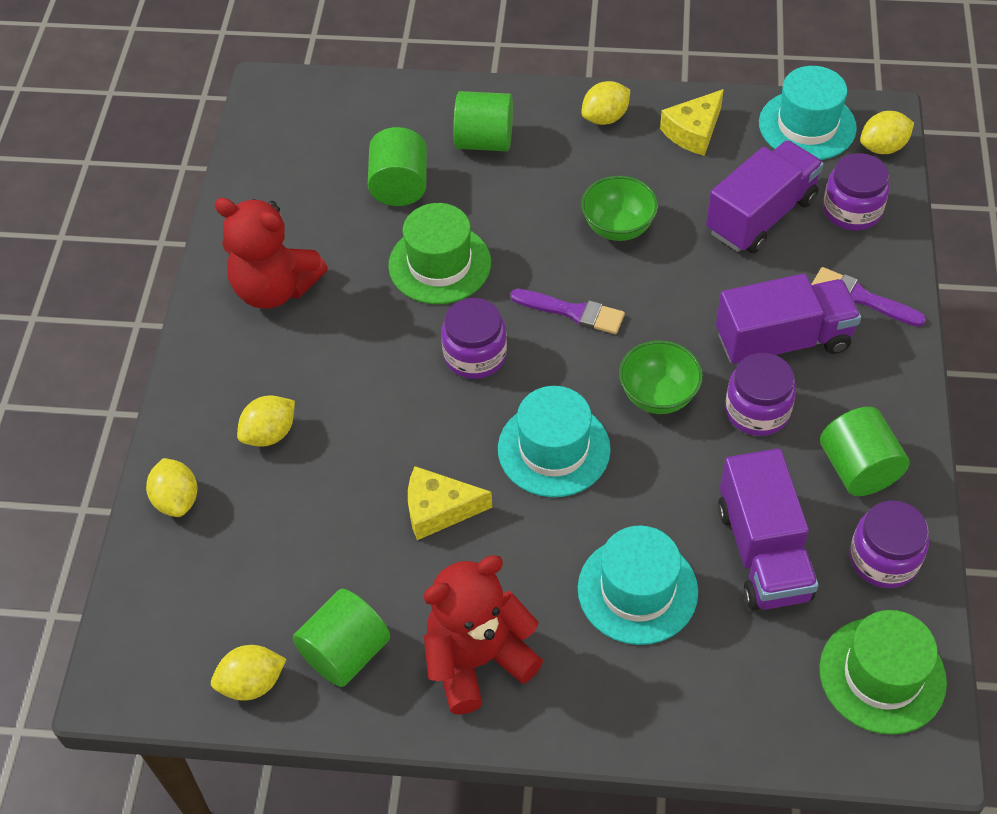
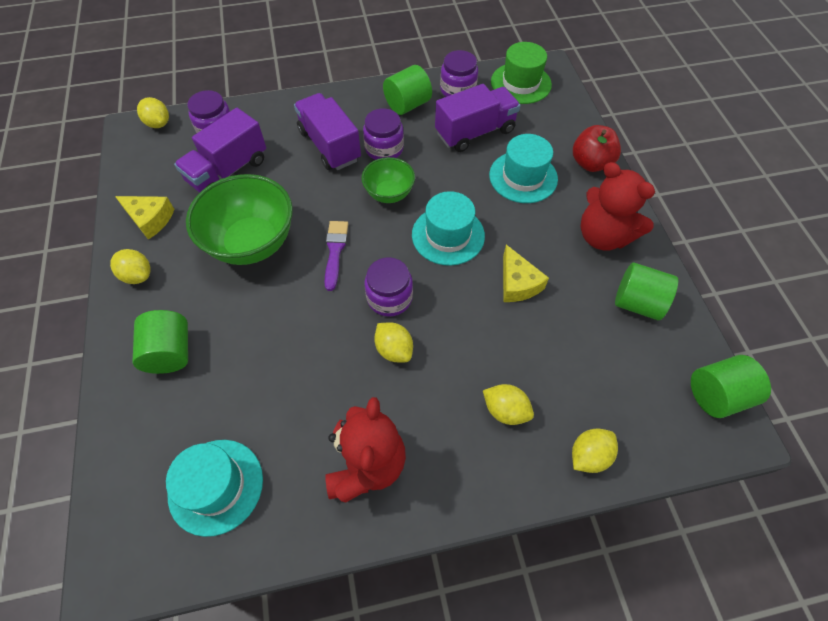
camera: 110 degrees left, 5 degrees up
(252, 683) = (686, 347): yellow lemon -> yellow lemon (394, 349)
(399, 186) = (231, 402): green cylinder -> green cylinder (716, 395)
(439, 264) = (311, 345): green hat -> none
(618, 227) = (252, 243): green bowl -> green bowl, size x1.79
(637, 711) = (590, 163): none -> red apple
(761, 216) = (228, 171): purple truck -> purple truck turned 75 degrees counterclockwise
(807, 125) = (140, 161): turquoise hat -> turquoise hat (216, 486)
(861, 298) = (287, 118): purple brush -> none

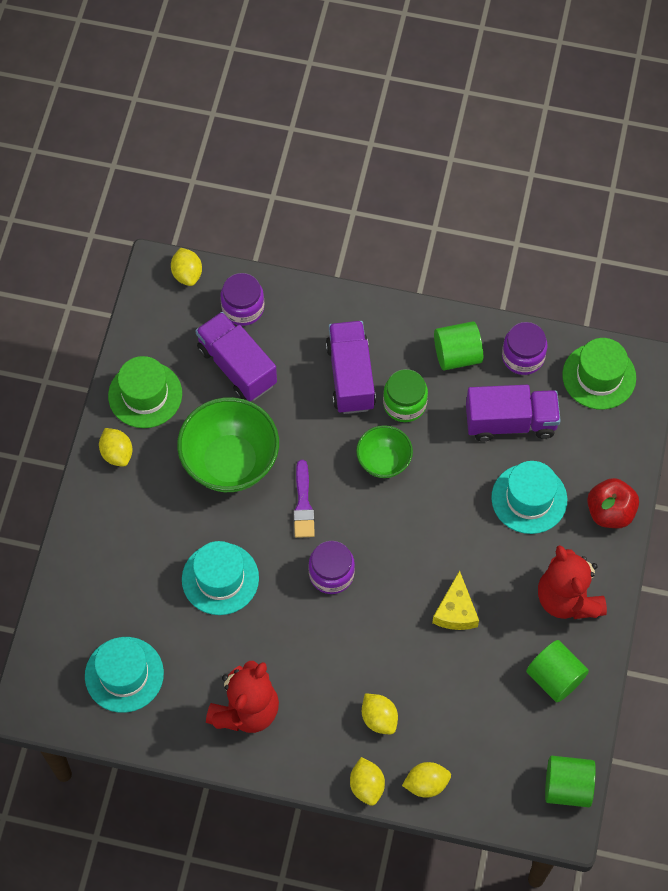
camera: 25 degrees right, 5 degrees up
(150, 219) = (145, 395): yellow cheese -> green hat
(170, 352) = (123, 544): green cylinder -> none
(228, 171) = (237, 366): purple truck -> purple truck turned 75 degrees clockwise
(335, 251) = (303, 504): purple brush -> purple brush turned 150 degrees clockwise
(384, 149) = (404, 404): purple jar -> green jar
(394, 349) = (312, 624): yellow lemon -> yellow lemon (367, 786)
(448, 235) = (417, 533): turquoise hat -> turquoise hat (220, 578)

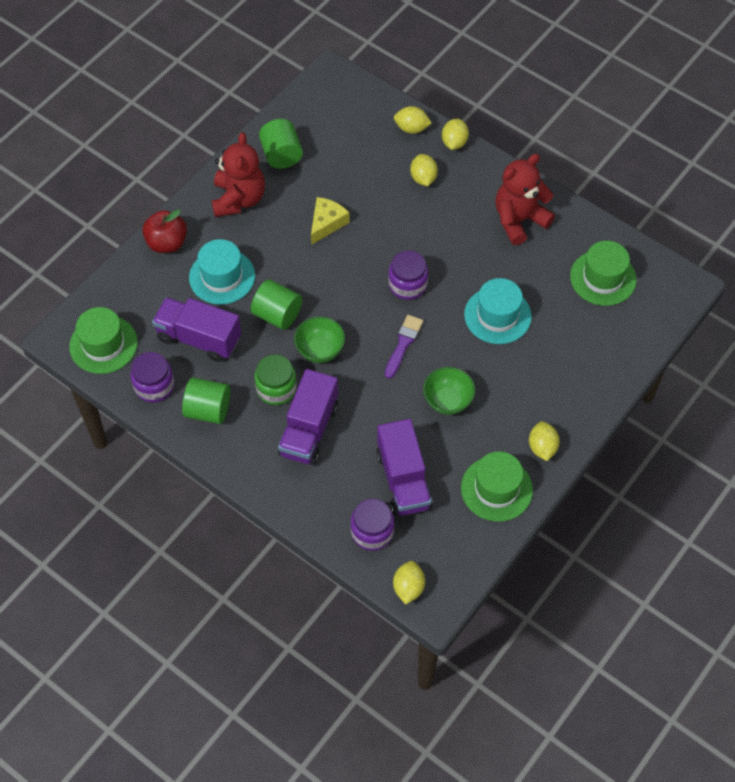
camera: 155 degrees left, 5 degrees down
(124, 674) = (603, 278): turquoise hat -> green hat
(230, 462) = (448, 401): green bowl -> green bowl, size x0.56
(567, 787) = (315, 91): green cylinder -> green cylinder (277, 315)

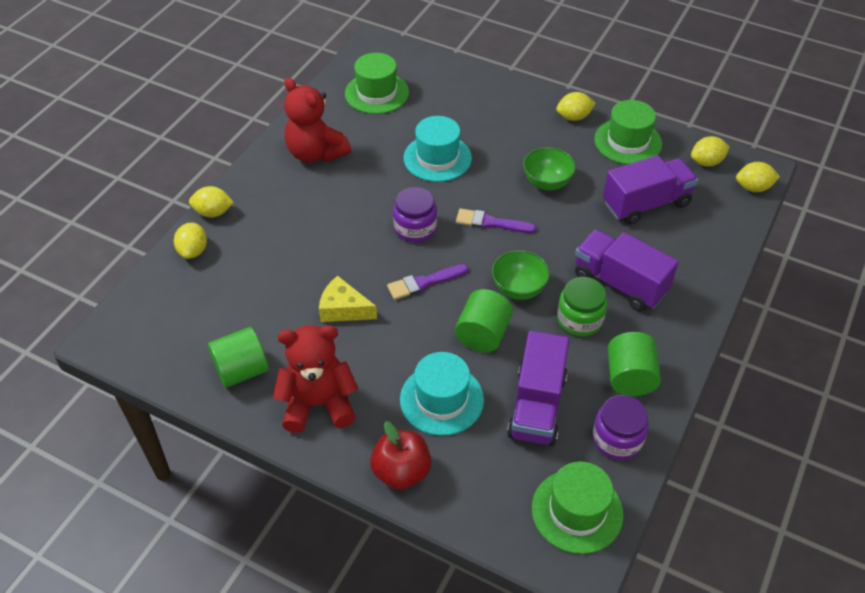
camera: 100 degrees left, 10 degrees down
(309, 430) = (620, 283): purple truck -> purple truck turned 150 degrees counterclockwise
(342, 282) = (424, 283): none -> purple brush
(372, 532) = (710, 219): purple jar -> none
(423, 178) = (267, 232): yellow lemon -> yellow lemon (706, 162)

